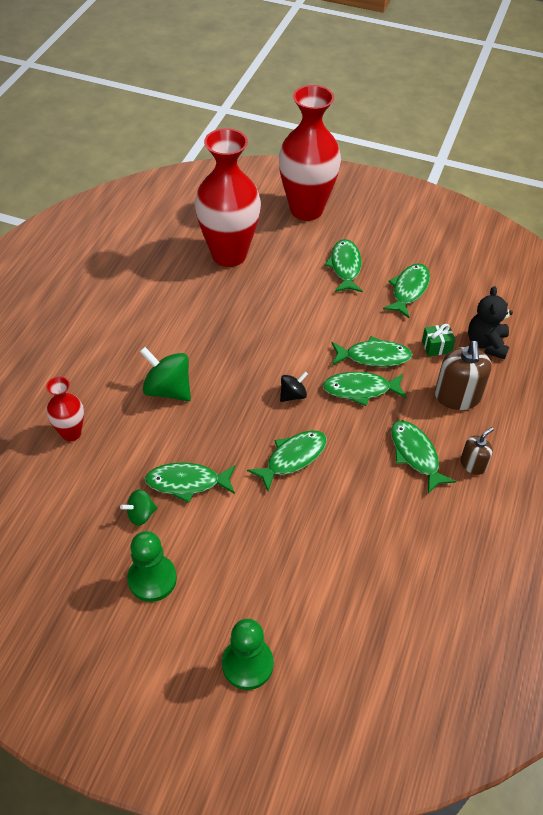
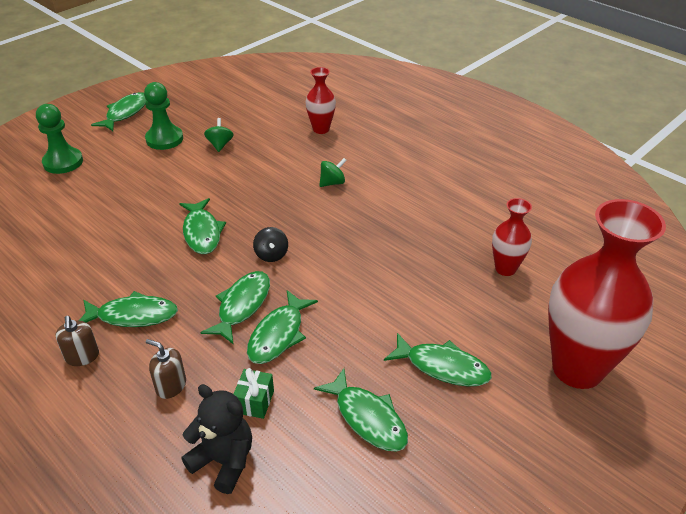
camera: 115 degrees right, 10 degrees down
(168, 389) = (332, 183): green spinning top -> green spinning top, size x0.57
(187, 483) = (228, 171): green fish -> green fish (125, 113)
(229, 255) = (505, 268): red vase -> red vase, size x0.48
(457, 397) = (171, 386): brown soap dispenser -> brown soap dispenser, size x0.57

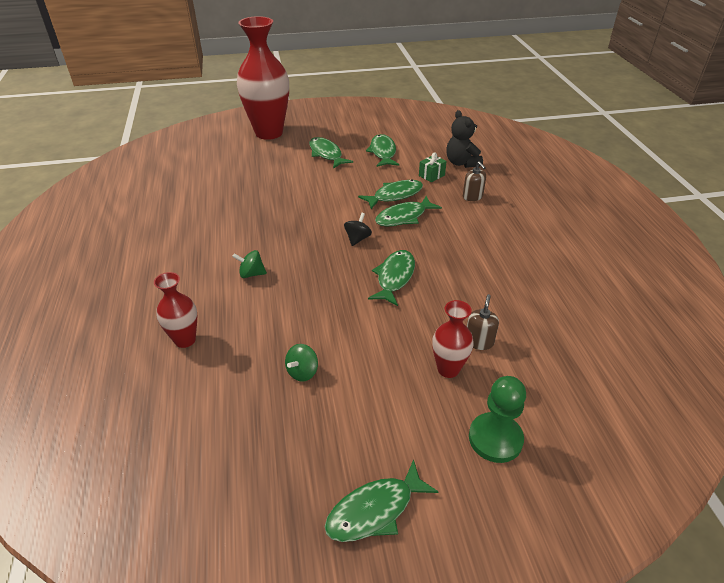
camera: 145 degrees left, 0 degrees up
(82, 356) = (521, 229): brown soap dispenser -> brown soap dispenser (479, 341)
(133, 316) = (479, 239): green fish -> none
(164, 139) = (355, 416): green pawn -> none
(505, 268) = (231, 174): red vase -> red vase (448, 369)

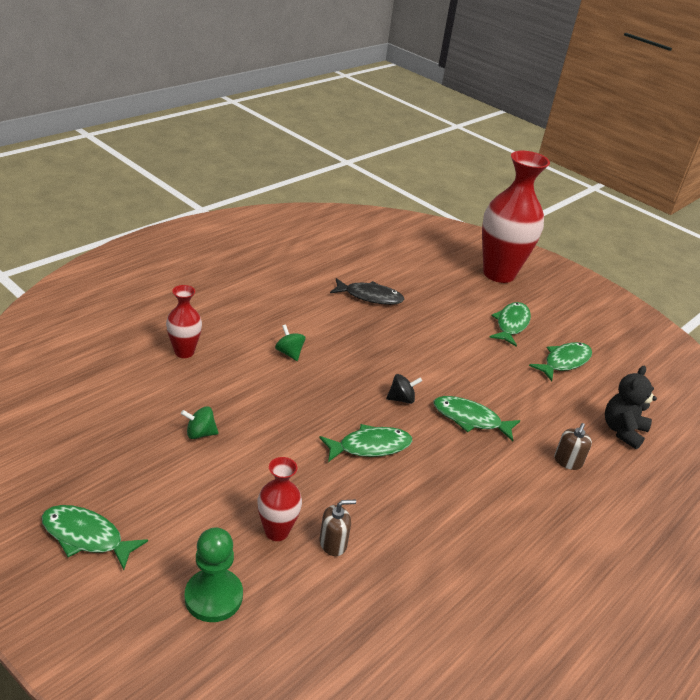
camera: 50 degrees right, 5 degrees down
(228, 201) = (370, 297): none -> black fish
(395, 195) = (499, 399): green fish -> none
(431, 175) = (568, 414): green gift -> none

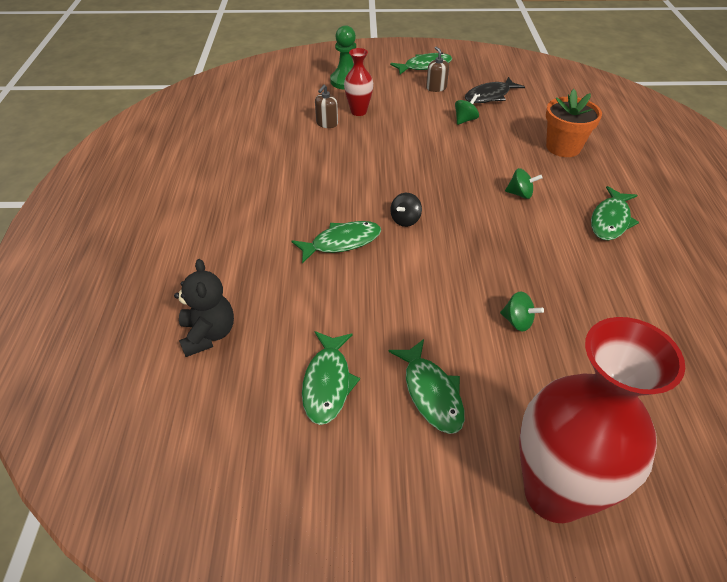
camera: 140 degrees right, 10 degrees up
(184, 352) = (563, 147): red vase -> orange flower pot
(370, 297) = (578, 299): black fish -> black fish (490, 96)
(370, 446) = (377, 175): green fish -> green fish (610, 220)
(421, 313) = (517, 321): none -> green spinning top
(567, 461) = (237, 263): brown soap dispenser -> brown soap dispenser (436, 88)

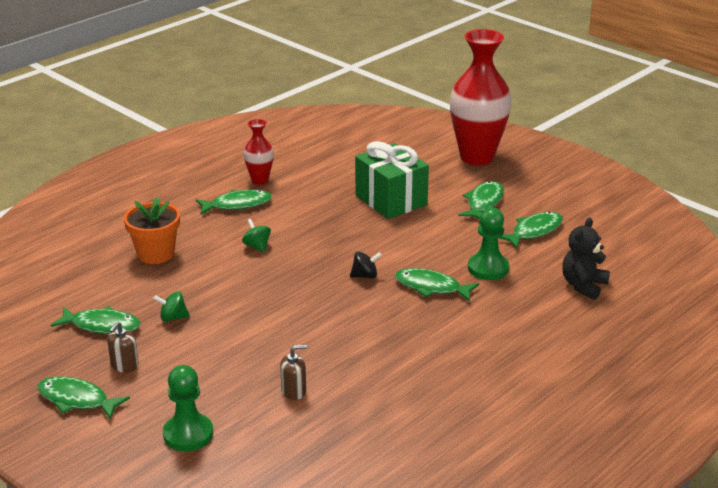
camera: 135 degrees left, 15 degrees down
(319, 295) = (488, 268): none -> green pawn
(358, 111) = (243, 386): red vase -> red vase (260, 180)
(490, 96) = (102, 326): black fish -> green fish
(517, 321) = (391, 200): green spinning top -> green gift

